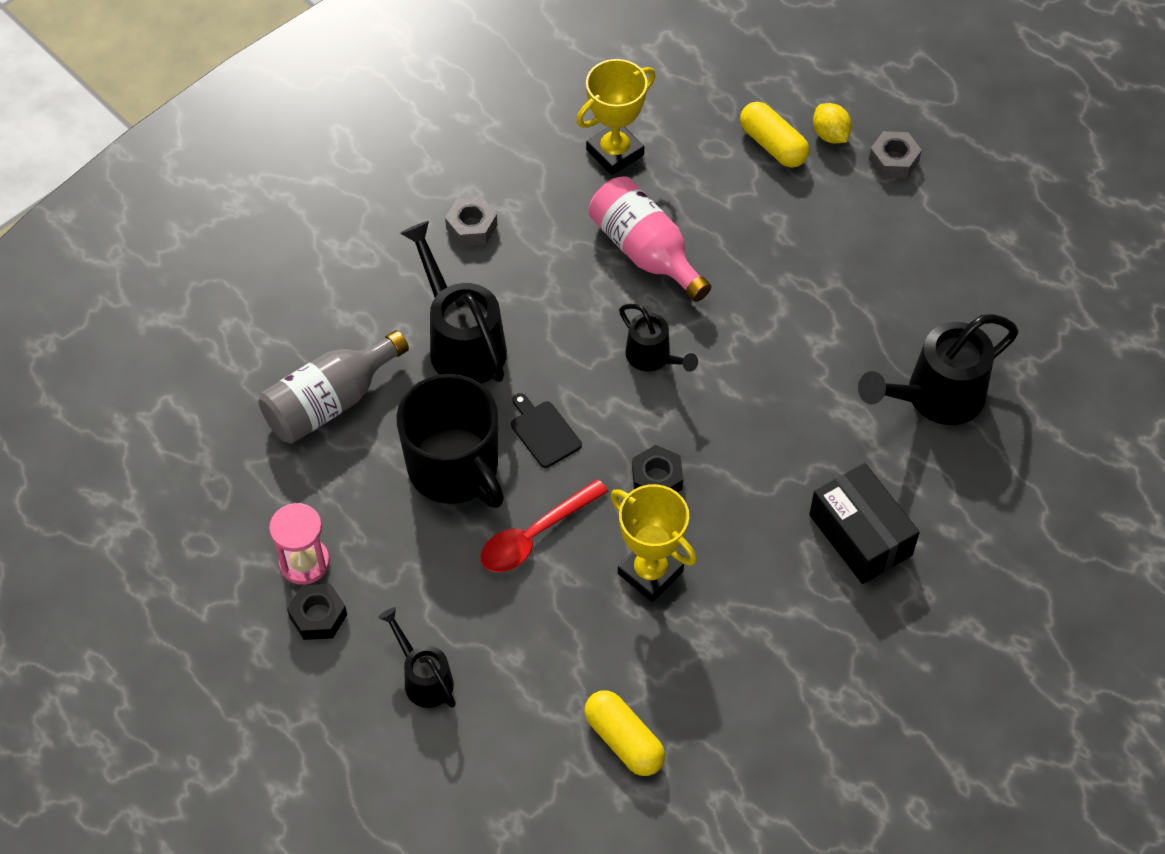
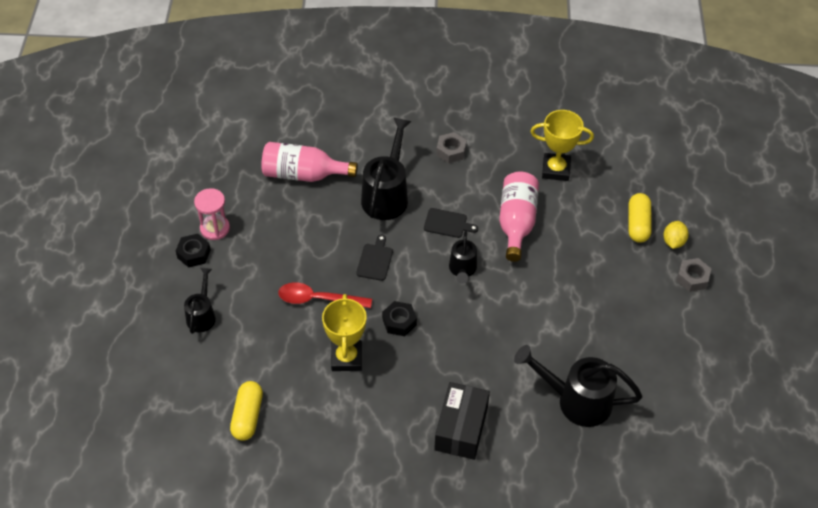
camera: 45 degrees right, 5 degrees down
(330, 402) = (303, 174): grey bottle -> pink bottle
(455, 469) = (319, 243): black mug -> none
(572, 318) = (447, 223): none -> black cutting board

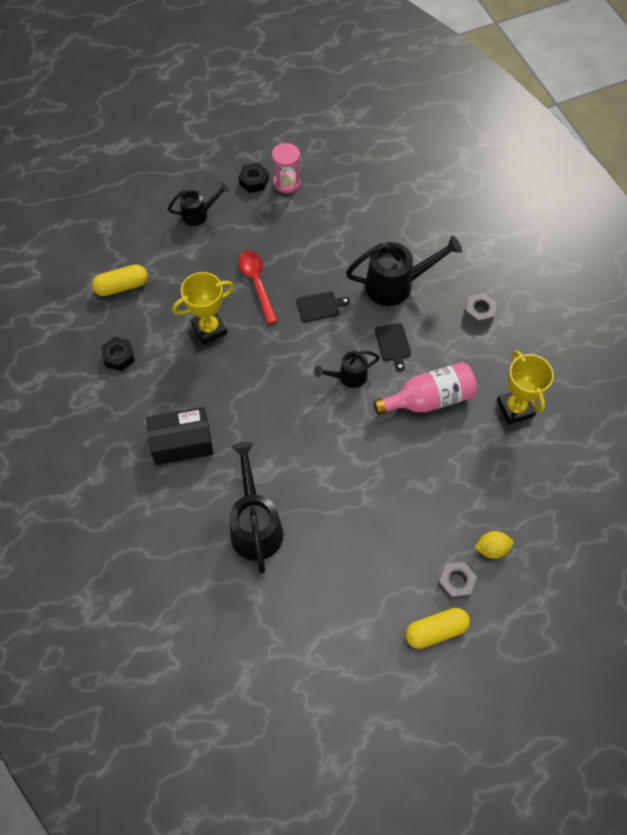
camera: 65 degrees right, 10 degrees up
(303, 174) = (380, 215): pink bottle -> none
(399, 322) = (266, 351): black nut -> black nut (119, 357)
(638, 224) = (493, 507): yellow capsule -> yellow capsule (435, 631)

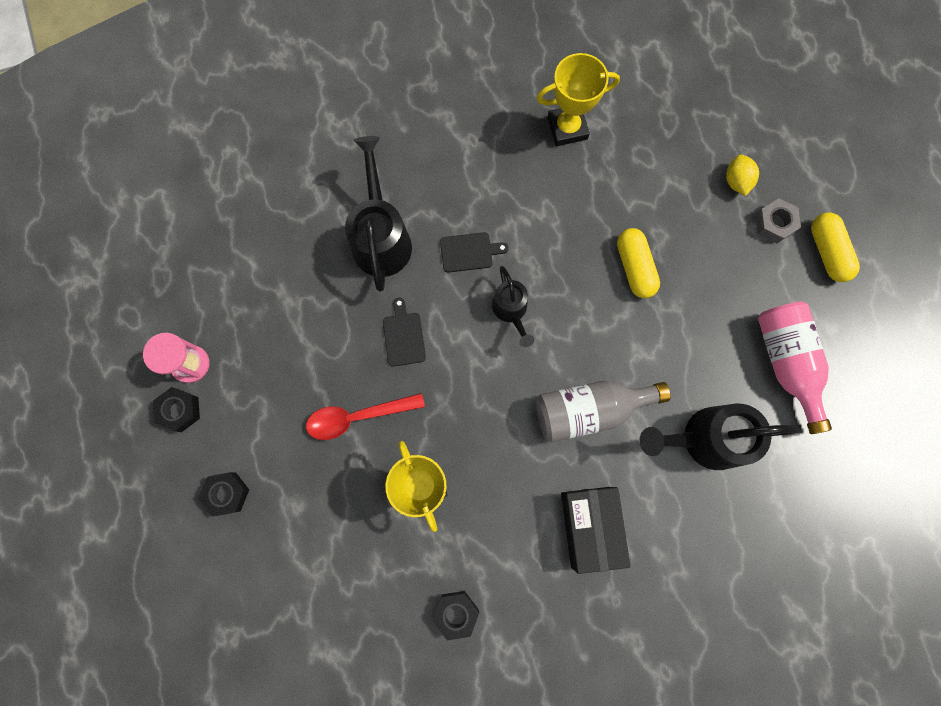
camera: 85 degrees left, 15 degrees up
(122, 286) = (339, 610): yellow capsule -> yellow capsule (634, 267)
(198, 214) = (227, 493): black watering can -> black nut
(273, 437) = (589, 410): none -> grey bottle
(429, 399) = (549, 220): pink bottle -> pink bottle (786, 362)
(479, 313) = (434, 146): grey nut -> none

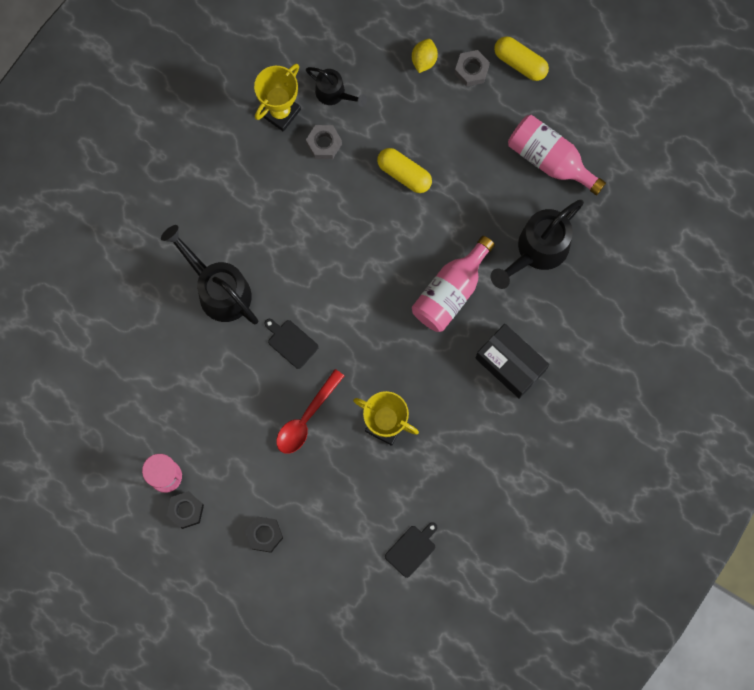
camera: 40 degrees left, 0 degrees up
(456, 613) = (471, 484): black nut -> none
(469, 252) = (286, 251): black cutting board -> black cutting board (412, 549)
(511, 311) = (347, 268): black watering can -> black watering can (334, 94)
(583, 185) = (324, 144): none -> grey nut
(589, 410) = (450, 292): grey bottle -> pink bottle
(736, 181) = (424, 60): yellow lemon -> yellow lemon turned 60 degrees clockwise

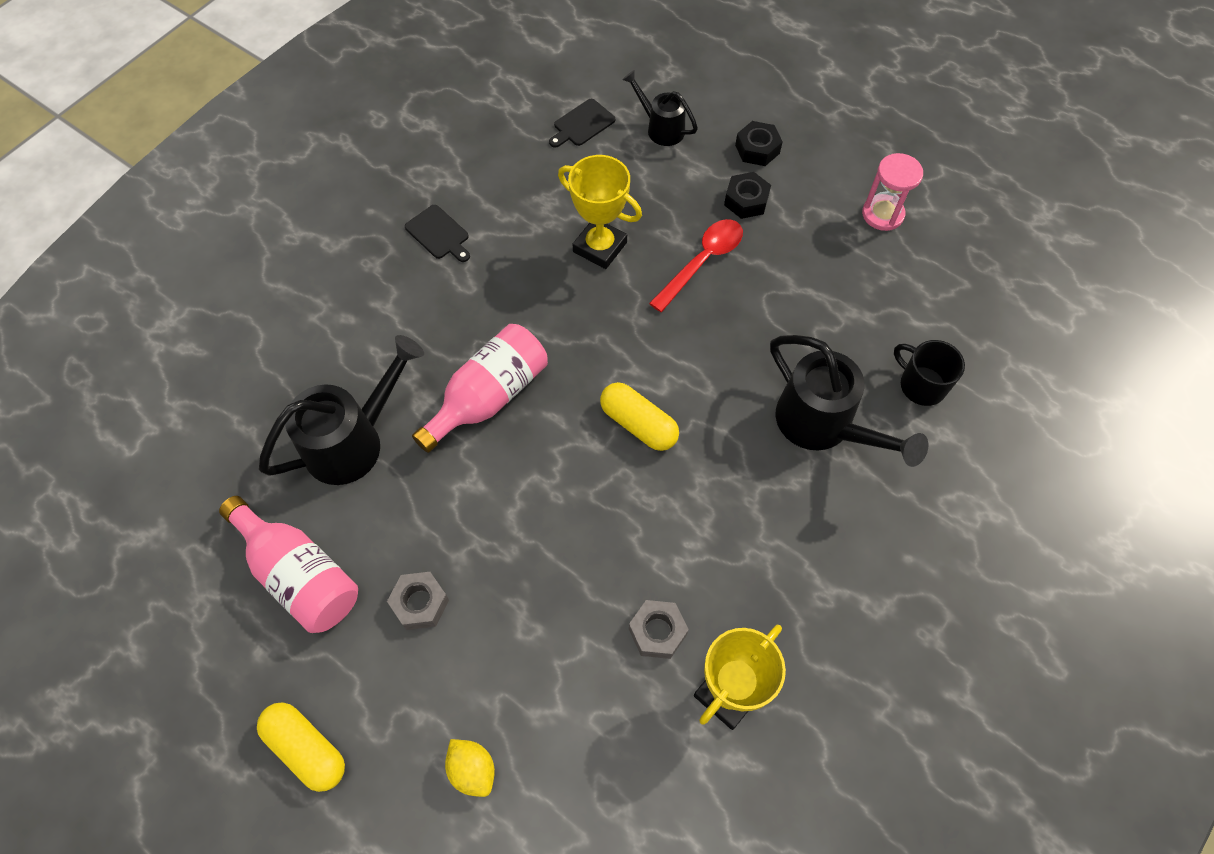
camera: 175 degrees left, 15 degrees down
(148, 326) = (921, 385): none -> black mug
(186, 510) = (854, 178): black nut -> black nut (746, 200)
(291, 342) = (719, 350): black cutting board -> black cutting board (439, 234)
(334, 94) = (635, 719): black watering can -> black watering can (661, 128)
(404, 174) = (533, 571): yellow capsule -> yellow capsule (638, 424)
(424, 60) = (472, 770): yellow lemon -> yellow lemon turned 60 degrees counterclockwise
(471, 70) = (393, 742): grey nut -> grey nut (420, 603)
(510, 364) = (424, 302): black box -> none

